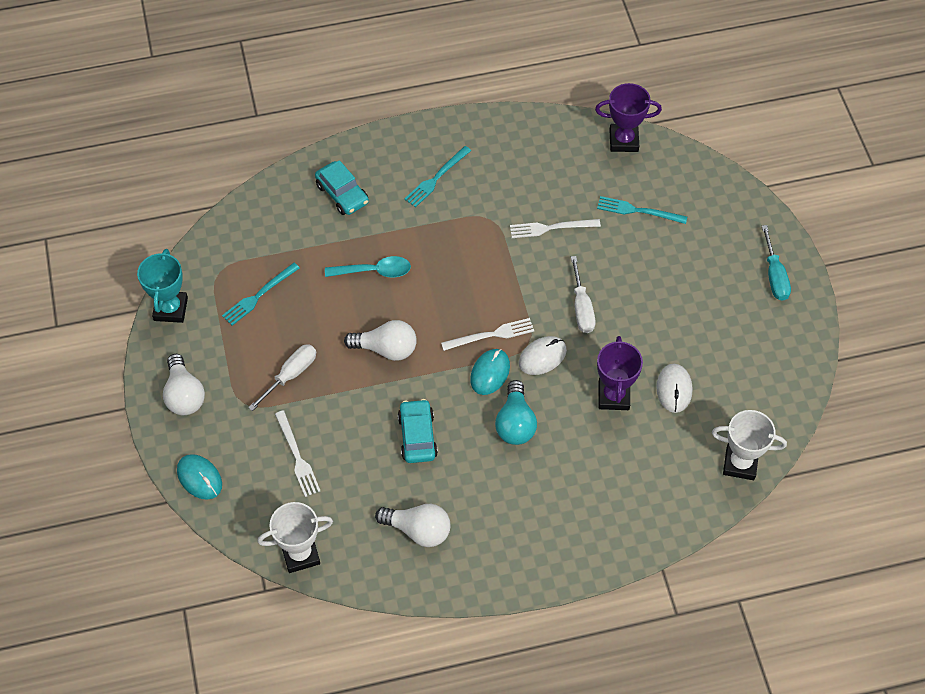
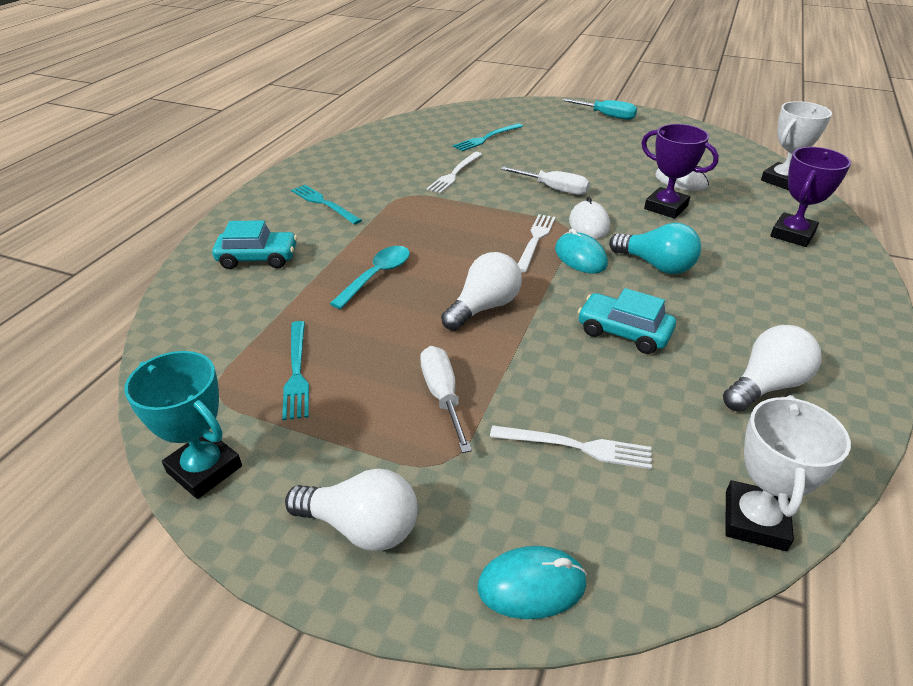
camera: 55 degrees left, 20 degrees down
(436, 178) = (324, 203): turquoise fork -> turquoise fork turned 150 degrees clockwise
(623, 141) = (415, 122): purple trophy -> purple trophy (792, 234)

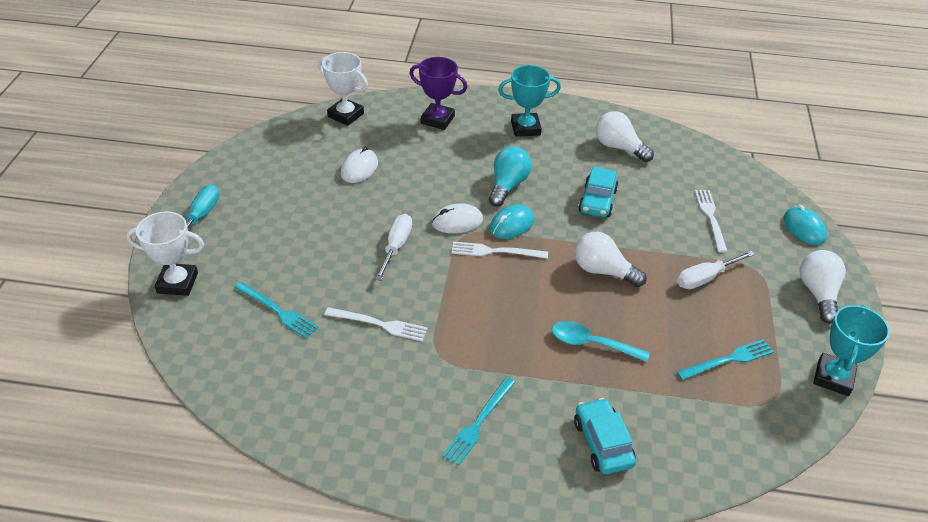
camera: 105 degrees left, 5 degrees up
(666, 207) = (413, 178): purple trophy -> none
(754, 520) = (719, 160): white trophy -> white trophy (177, 283)
(795, 300) = (525, 128): none -> turquoise trophy

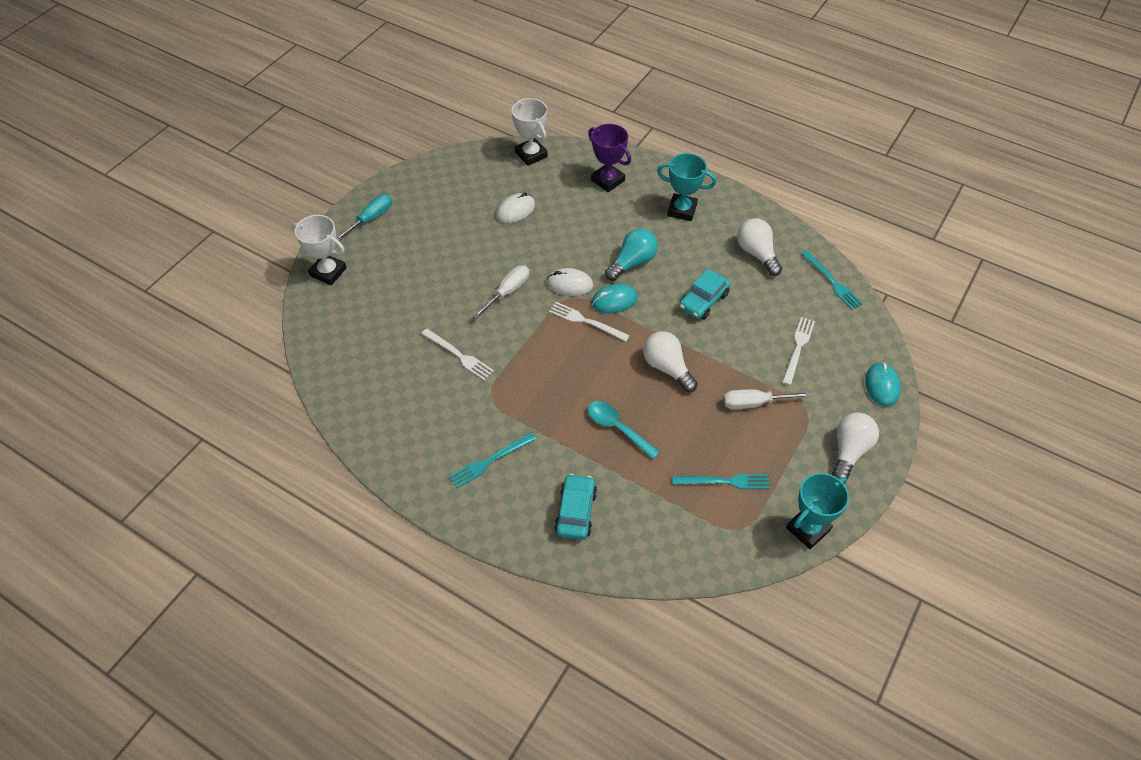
camera: 25 degrees right, 10 degrees up
(277, 311) = (389, 319): turquoise fork -> turquoise fork (832, 282)

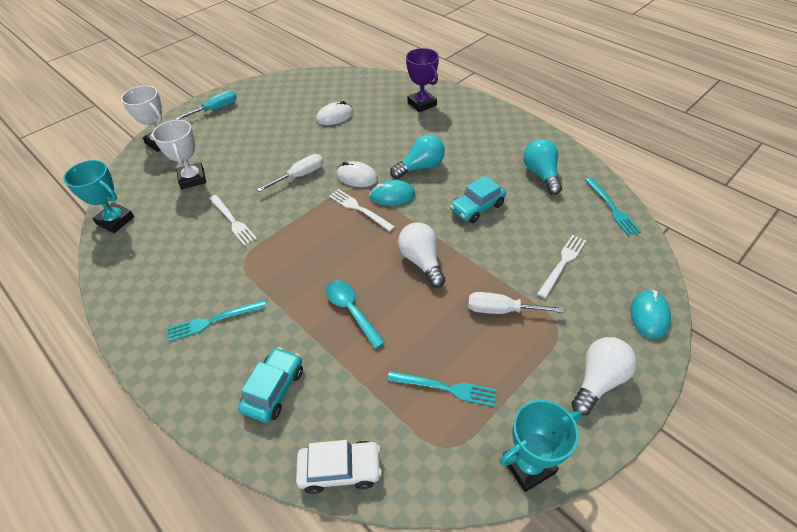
camera: 15 degrees right, 5 degrees down
(531, 154) = (365, 80): white trophy -> white trophy (192, 179)
(659, 563) = (340, 470): none -> white car
(682, 210) = (480, 132): turquoise trophy -> turquoise trophy (115, 221)
(757, 254) = (541, 174): white light bulb -> turquoise light bulb

